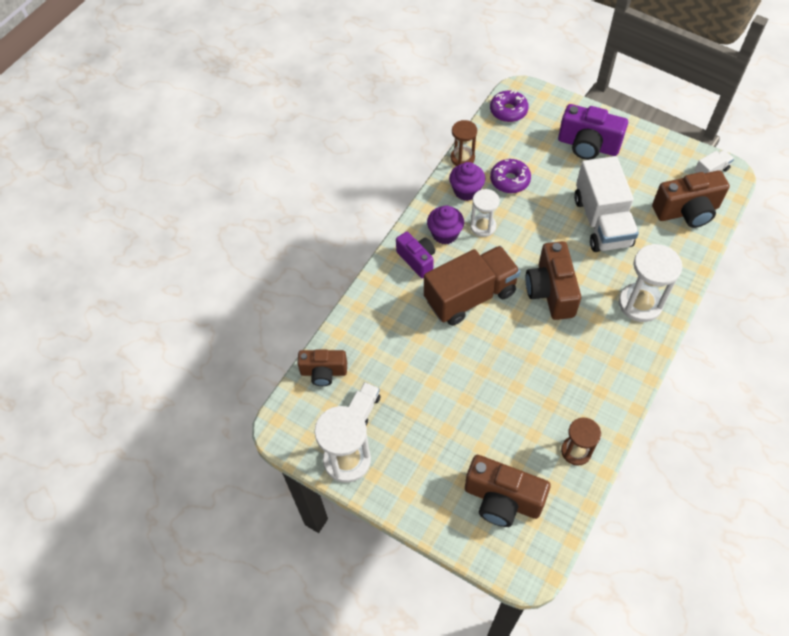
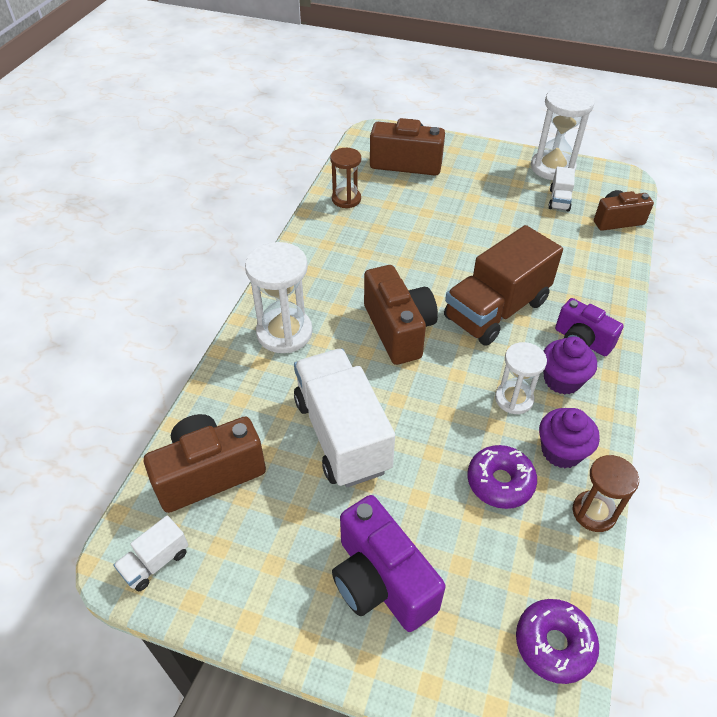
camera: 165 degrees right, 10 degrees down
(588, 145) = (381, 581): purple camera -> purple camera turned 135 degrees counterclockwise

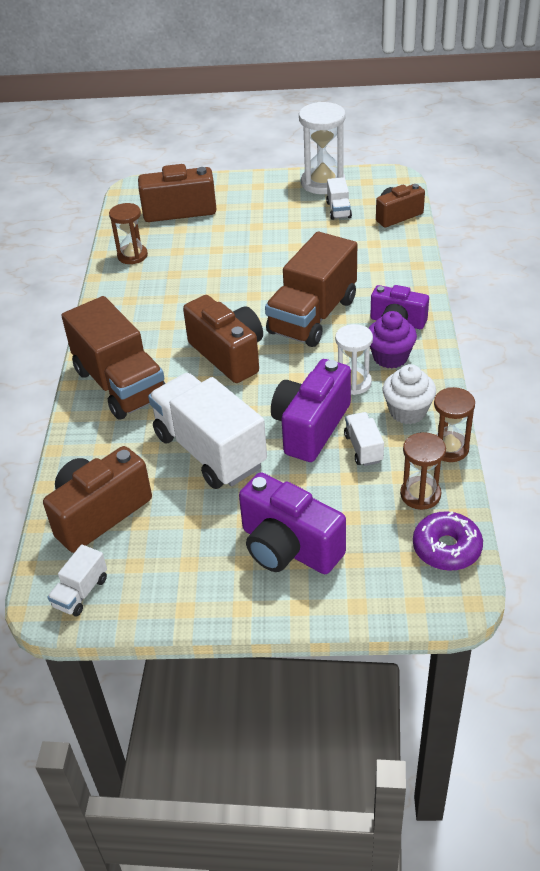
camera: 15 degrees left, 5 degrees down
(284, 333) = (120, 384): white hourglass -> brown truck
(453, 439) = (311, 427): none -> purple camera
(500, 482) = (363, 448): purple donut -> white truck
(544, 562) = (420, 494): none -> brown hourglass
(561, 451) = (407, 411): purple cupcake -> white cupcake

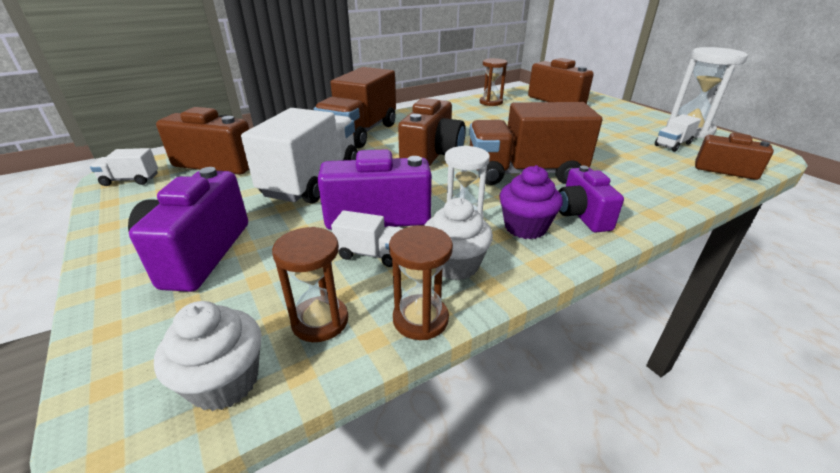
camera: 55 degrees right, 10 degrees down
(363, 448) = (371, 254): white truck -> white truck turned 60 degrees clockwise
(446, 548) = (225, 382): purple donut -> white cupcake

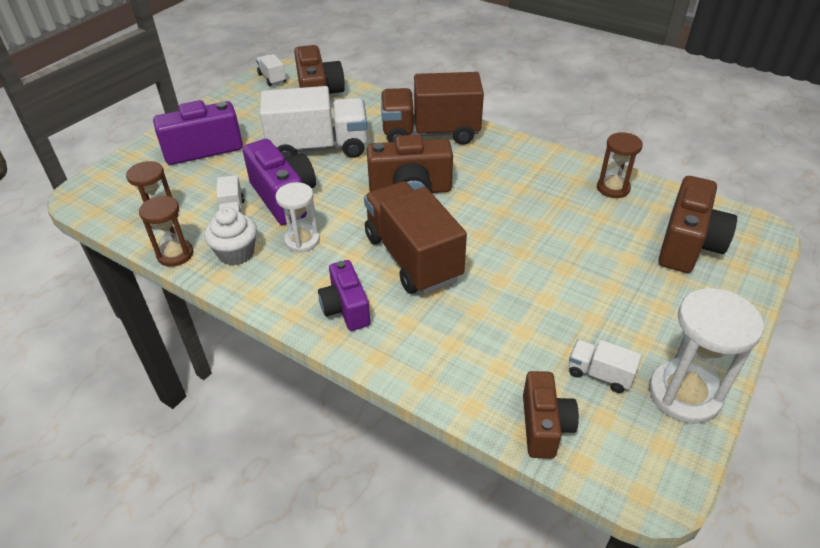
camera: 65 degrees right, 10 degrees up
(225, 382) = (111, 207): white cupcake -> none
(525, 227) = (306, 277): purple cupcake -> none
(581, 215) = (346, 308): purple camera -> purple camera turned 75 degrees counterclockwise

